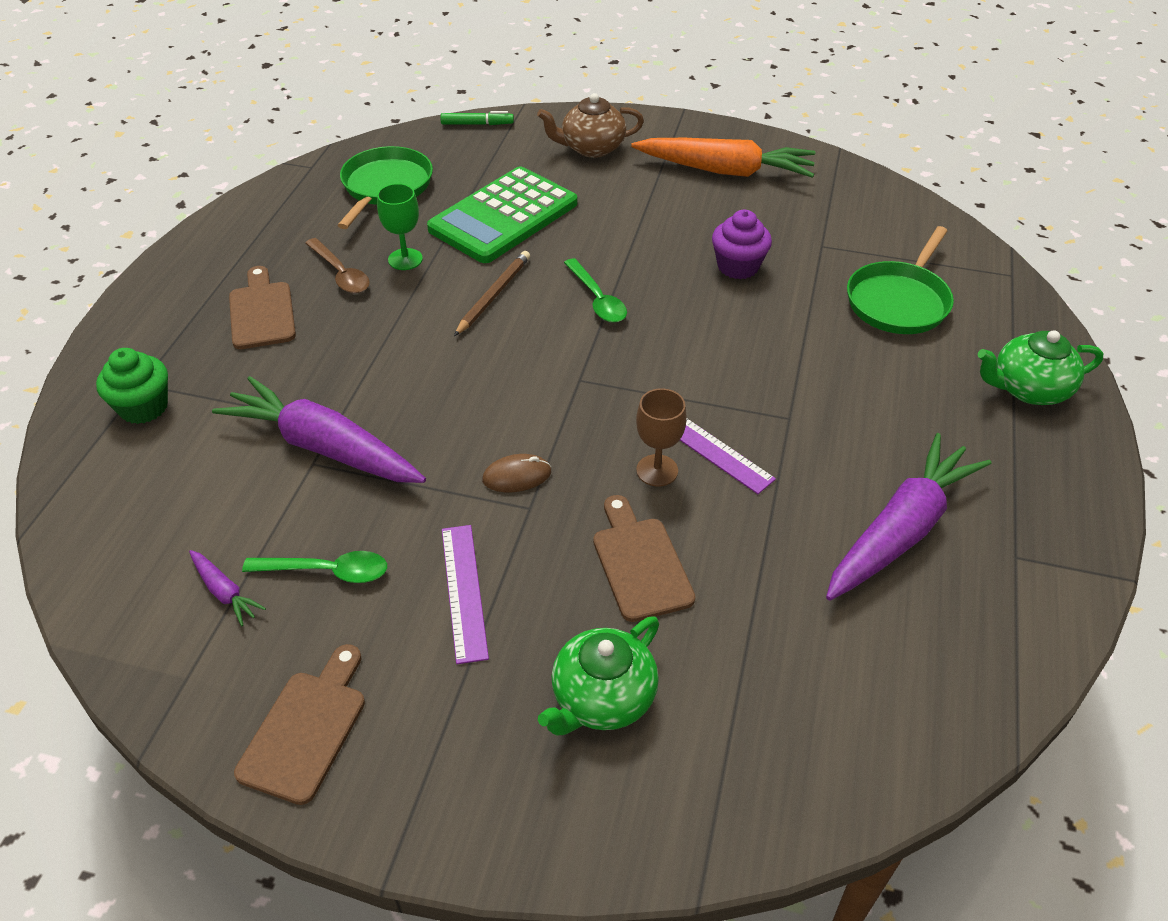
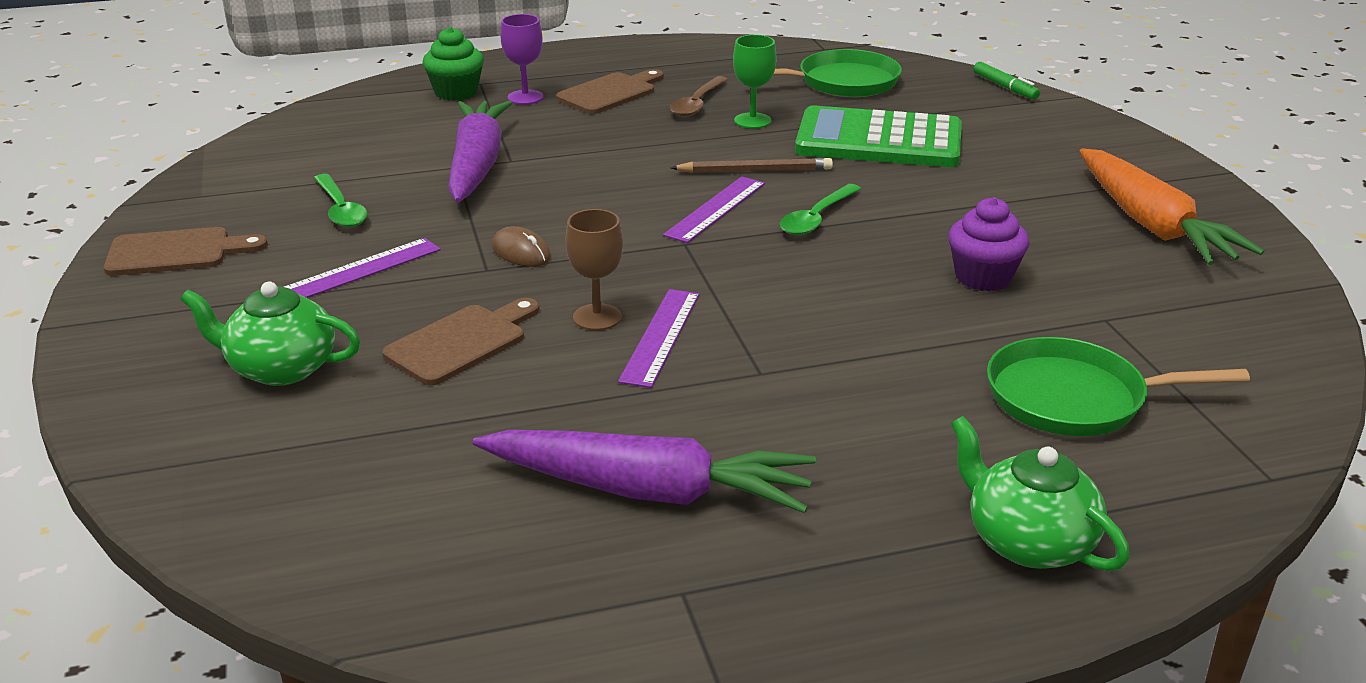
camera: 60 degrees right, 15 degrees down
(210, 366) = (525, 97): none -> purple goblet
(224, 592) = (291, 181): purple carrot -> none
(538, 341) = (716, 209): none -> purple ruler
(591, 148) = (1062, 146): brown teapot -> none

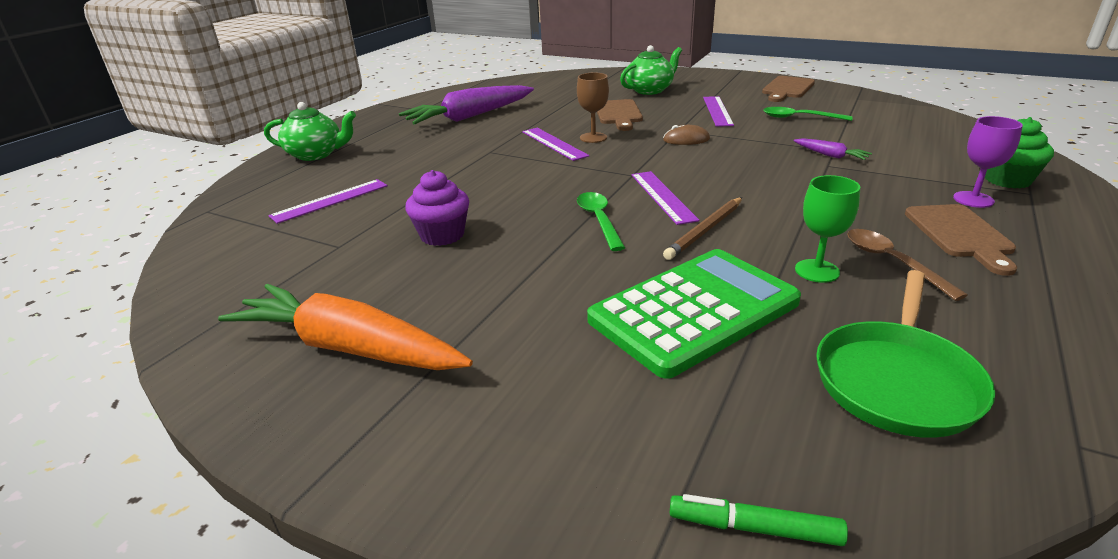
camera: 135 degrees right, 0 degrees up
(477, 165) = (830, 155): purple carrot -> purple carrot, size x0.43
(1073, 398) = (330, 200): green pan -> purple ruler

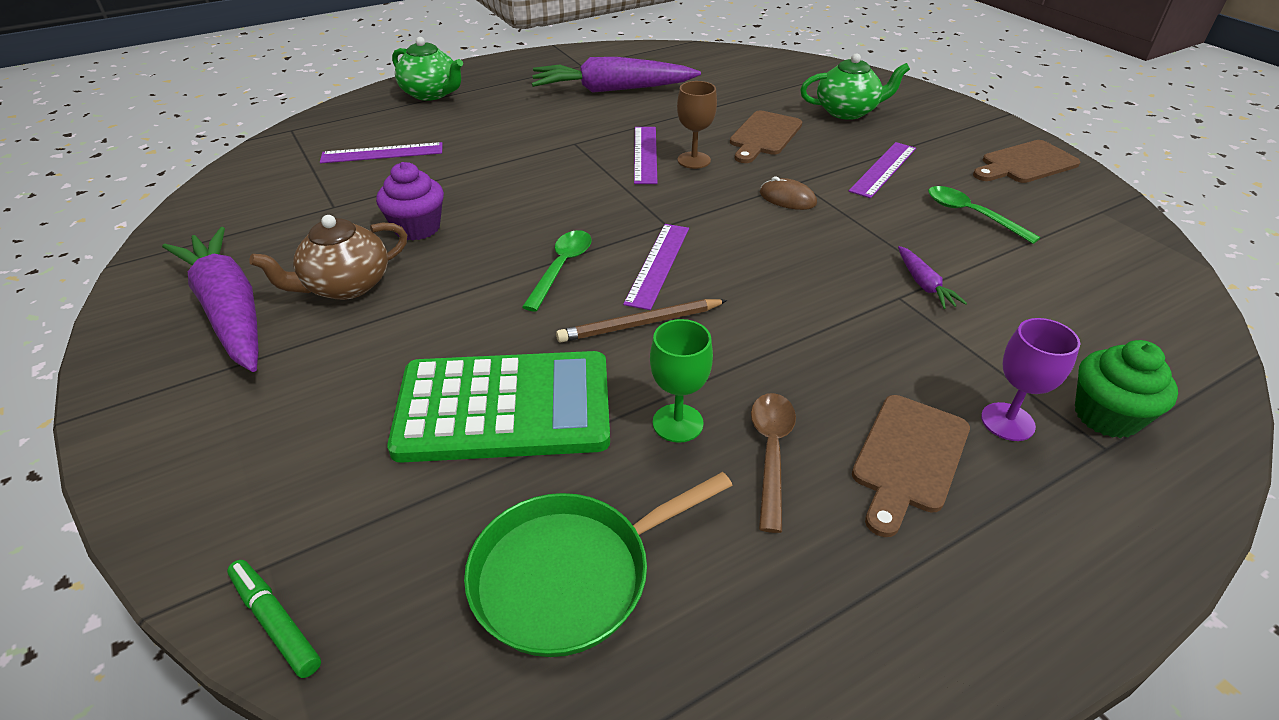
camera: 30 degrees right, 10 degrees up
(349, 347) = (230, 310): orange carrot -> purple carrot
(438, 290) = (346, 286): none -> brown teapot

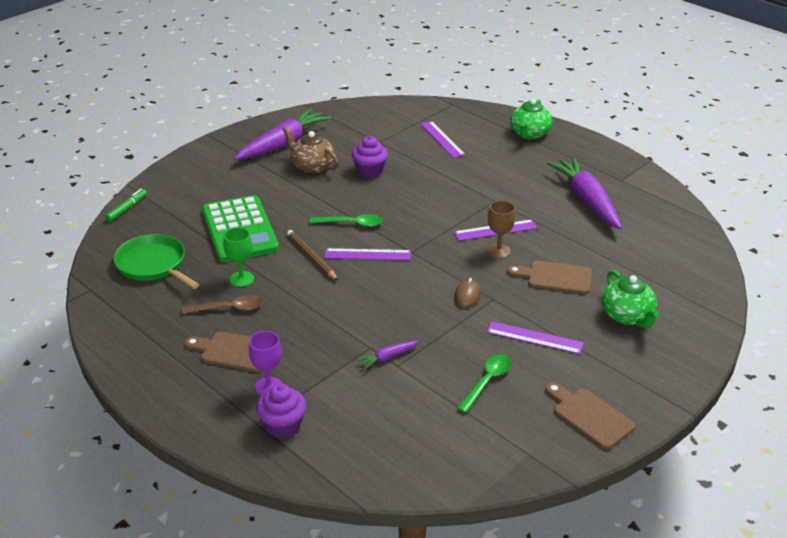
camera: 75 degrees right, 5 degrees down
(1106, 416) = (283, 426): green cupcake -> purple cupcake

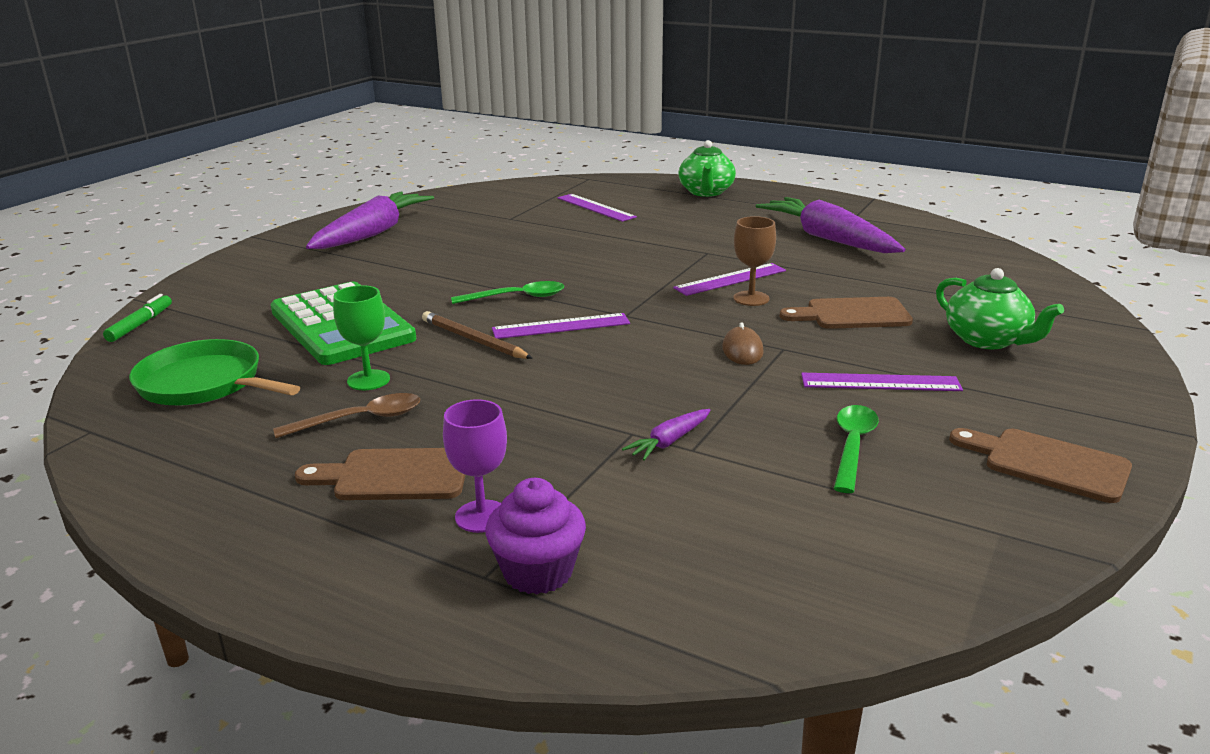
camera: 15 degrees left, 10 degrees down
(312, 166) = (426, 249): brown teapot -> none
(370, 171) = (513, 245): purple cupcake -> none

